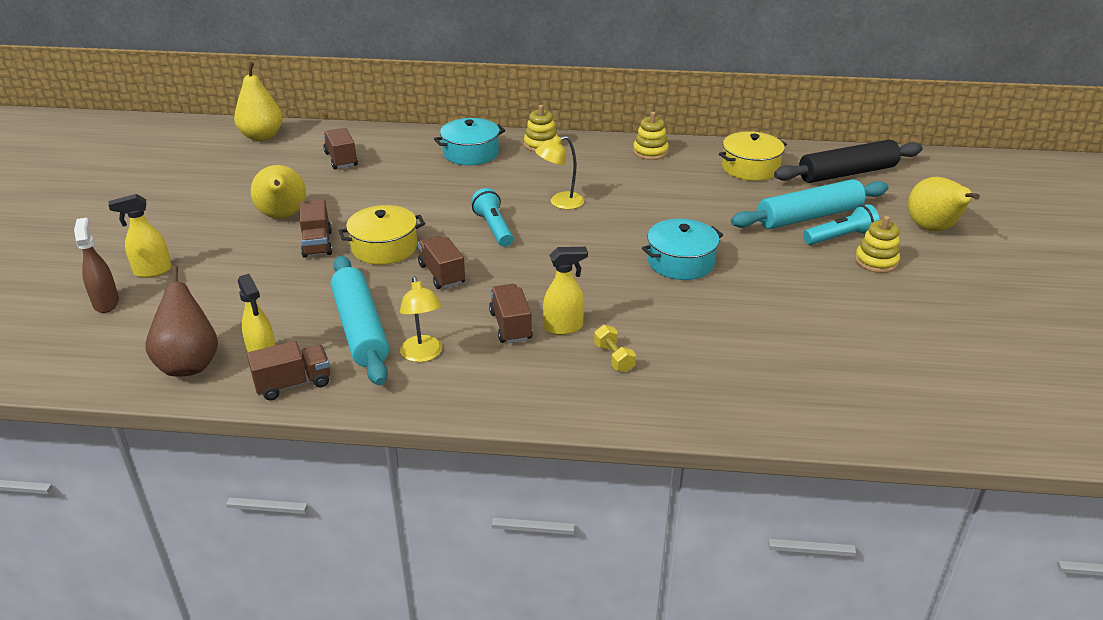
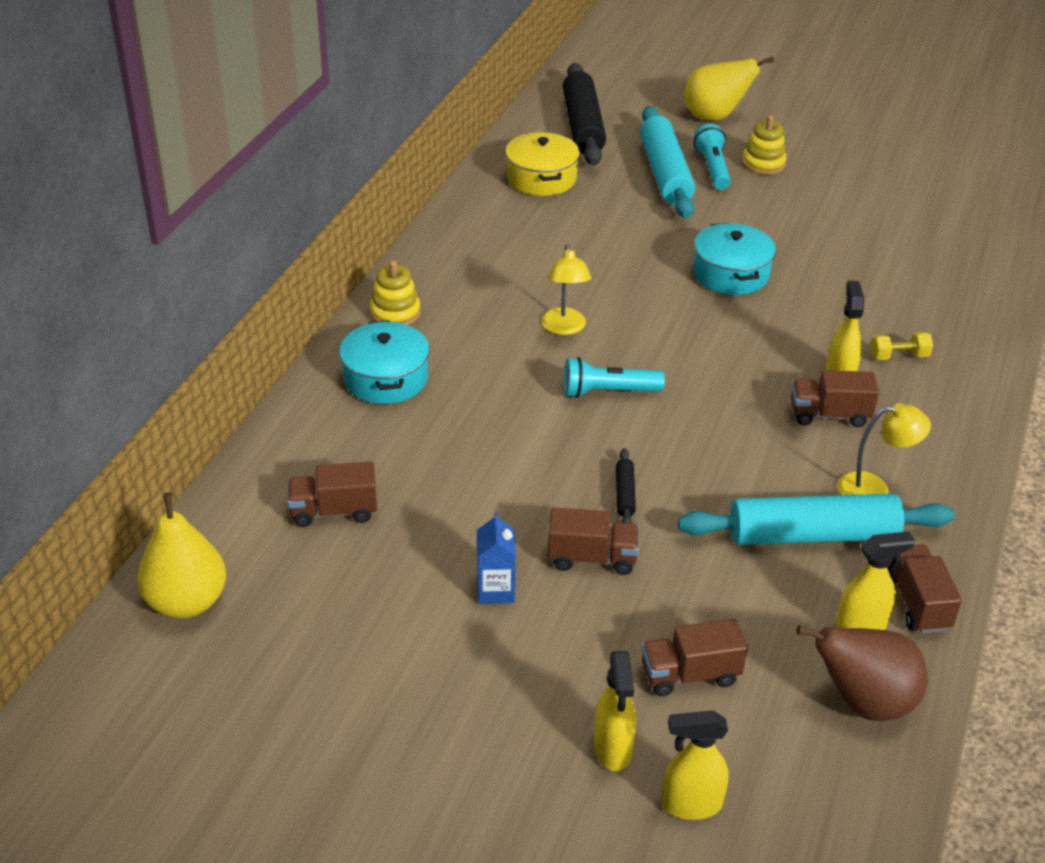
camera: 75 degrees left, 5 degrees up
(106, 303) = (691, 805): brown spray bottle -> yellow spray bottle
(283, 216) = (495, 590): yellow pear -> blue carton
(384, 248) = (624, 494): yellow pot -> black rolling pin
(442, 274) = (706, 451): brown truck -> brown truck (690, 675)
(650, 152) = (465, 234): yellow stacking toy -> none

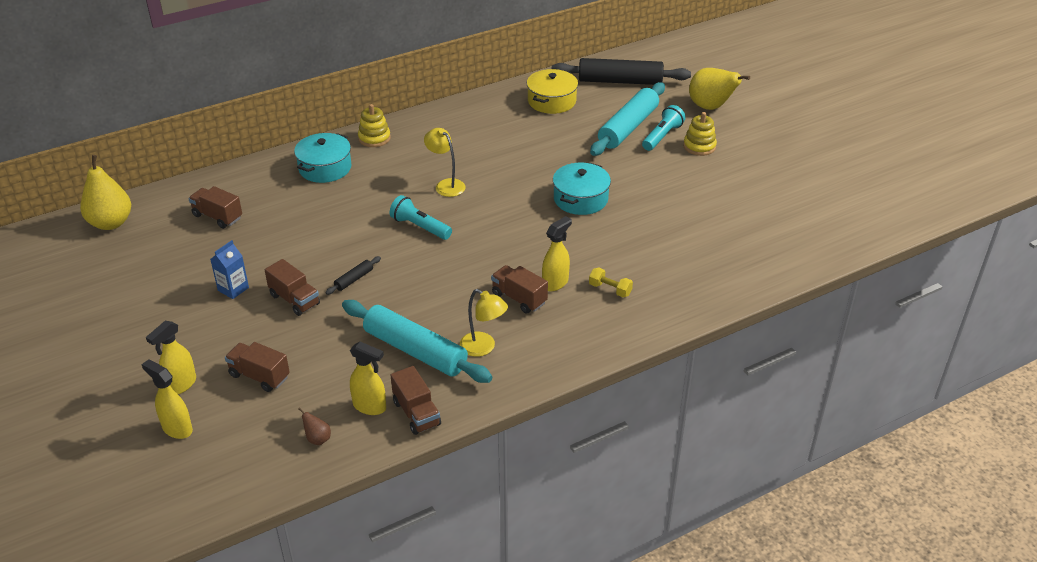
camera: 40 degrees right, 0 degrees up
(564, 328) = (446, 185): yellow lamp -> yellow lamp turned 105 degrees clockwise
(583, 126) = (620, 81): black rolling pin -> black rolling pin turned 60 degrees clockwise
(863, 702) = (317, 439): brown pear -> brown pear, size x0.43
(917, 603) = (416, 413): brown truck -> brown truck turned 120 degrees clockwise

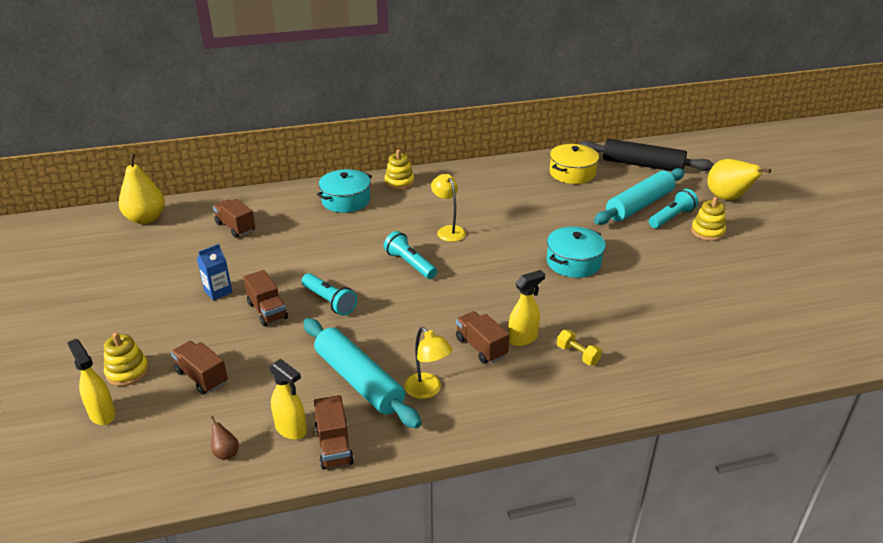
camera: 15 degrees right, 5 degrees down
(180, 385) = (127, 372): yellow spray bottle -> yellow stacking toy
(354, 279) = (329, 301): black rolling pin -> turquoise flashlight

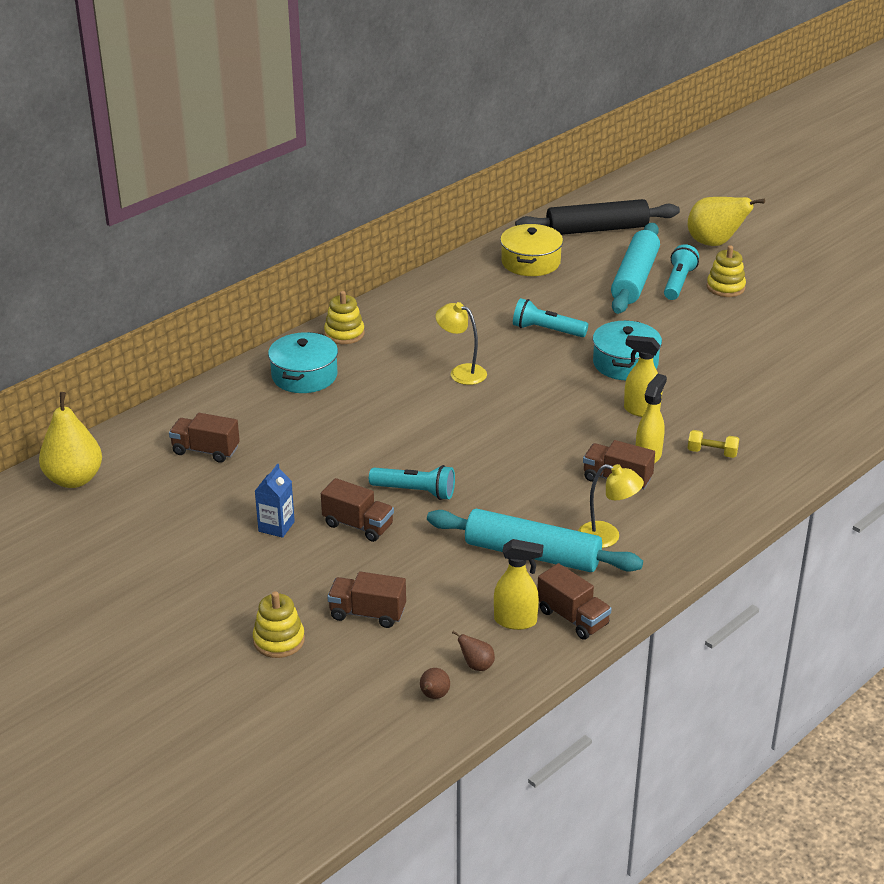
camera: 30 degrees left, 0 degrees up
(102, 414) = (304, 686): yellow spray bottle -> yellow spray bottle (641, 410)
(171, 463) = (433, 696): none -> brown pear
(410, 264) = (458, 423): turquoise flashlight -> turquoise flashlight (547, 330)

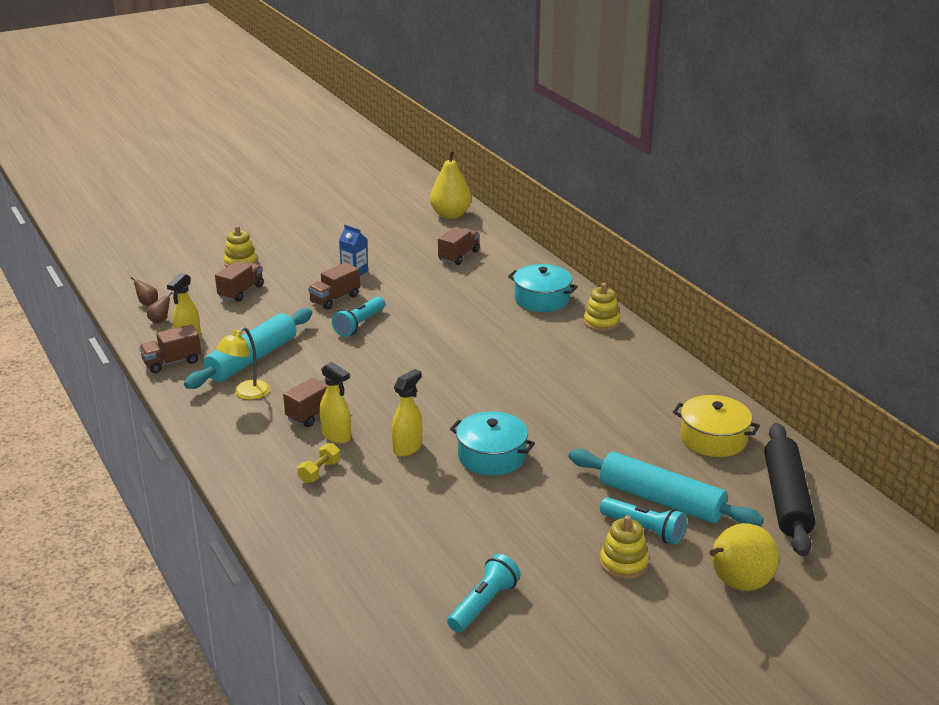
camera: 105 degrees right, 5 degrees down
(461, 372) = (516, 367): yellow lamp -> none
(547, 330) = (570, 423): turquoise flashlight -> turquoise flashlight (483, 604)

